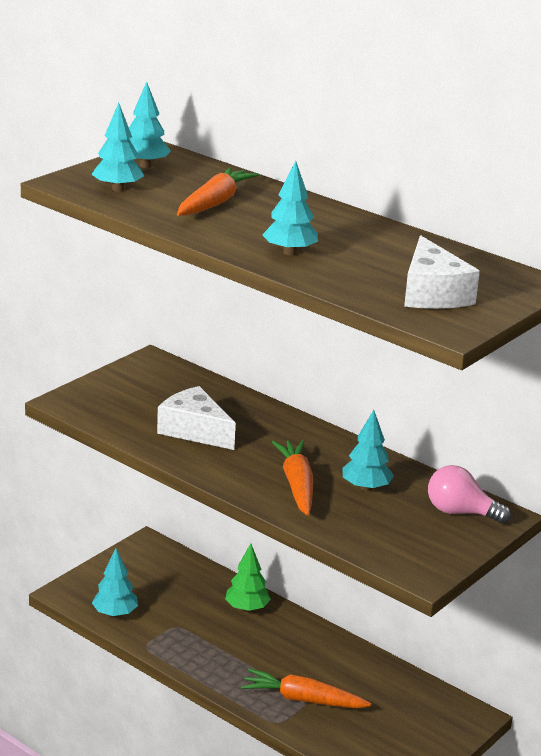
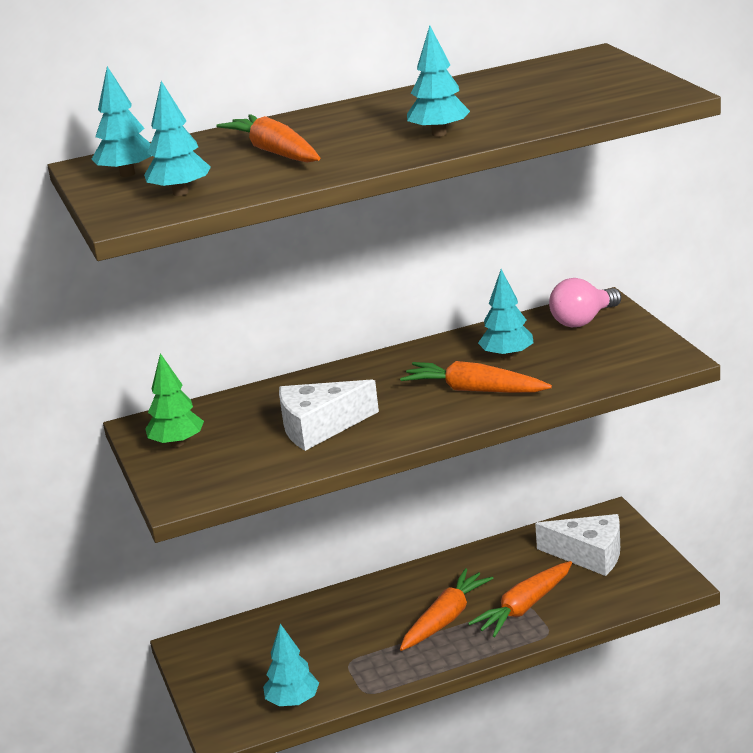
camera: 55 degrees left, 0 degrees up
(247, 608) = (355, 606): green tree -> green tree (177, 443)
(260, 660) = (446, 618): none -> orange carrot
(432, 293) = (586, 91): white cheese -> white cheese (589, 555)

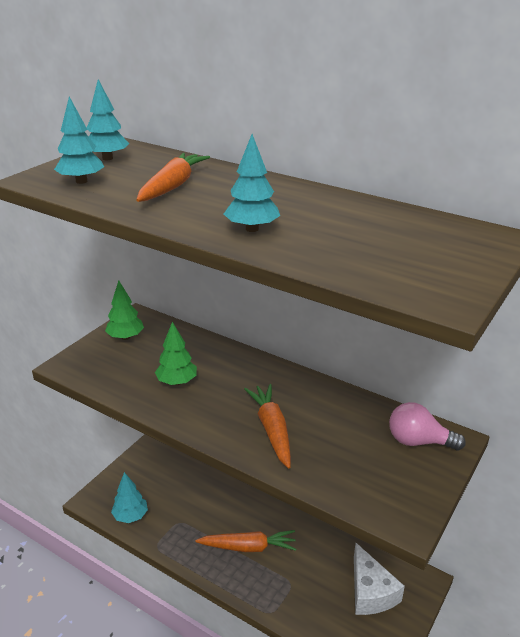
camera: 50 degrees right, 5 degrees up
(319, 427) = (177, 382): white cheese -> green tree
(507, 356) = (331, 425): turquoise tree -> none
(524, 607) = (287, 584): orange carrot -> none

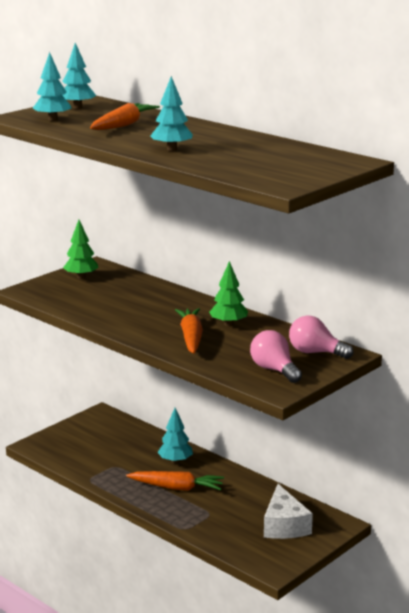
camera: 10 degrees right, 10 degrees down
(130, 516) = (69, 458): turquoise tree -> turquoise tree (175, 461)
(177, 382) = (119, 306): green tree -> green tree (228, 324)
(386, 480) = (274, 370): none -> pink light bulb

